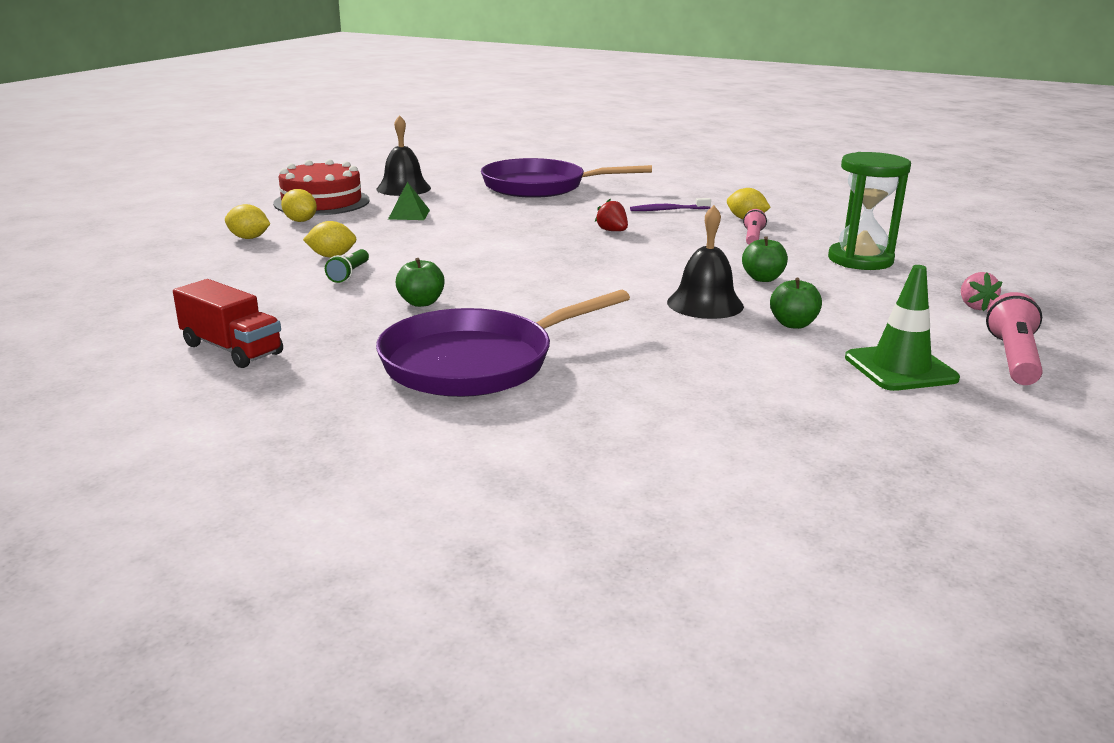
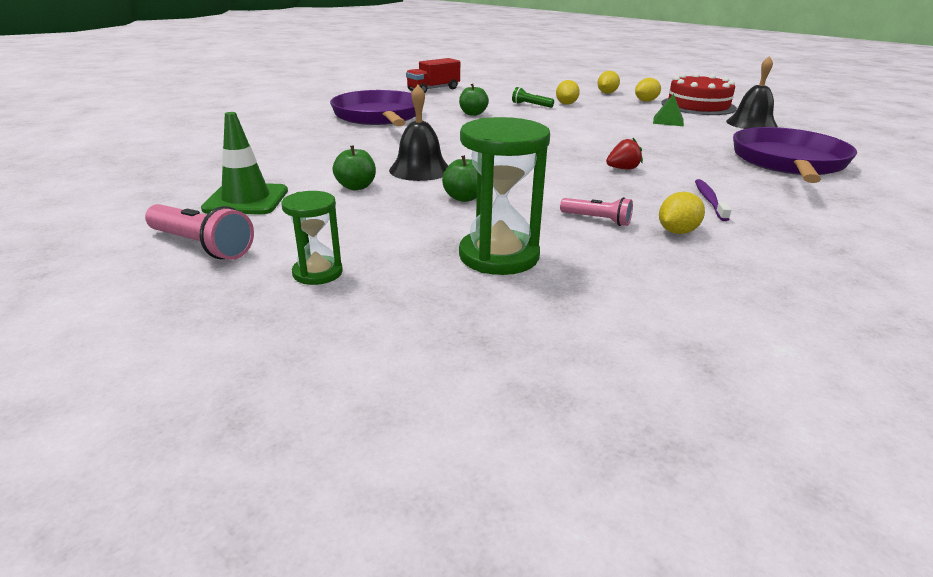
camera: 105 degrees right, 5 degrees up
(974, 306) = (317, 273): pink strawberry -> green hourglass

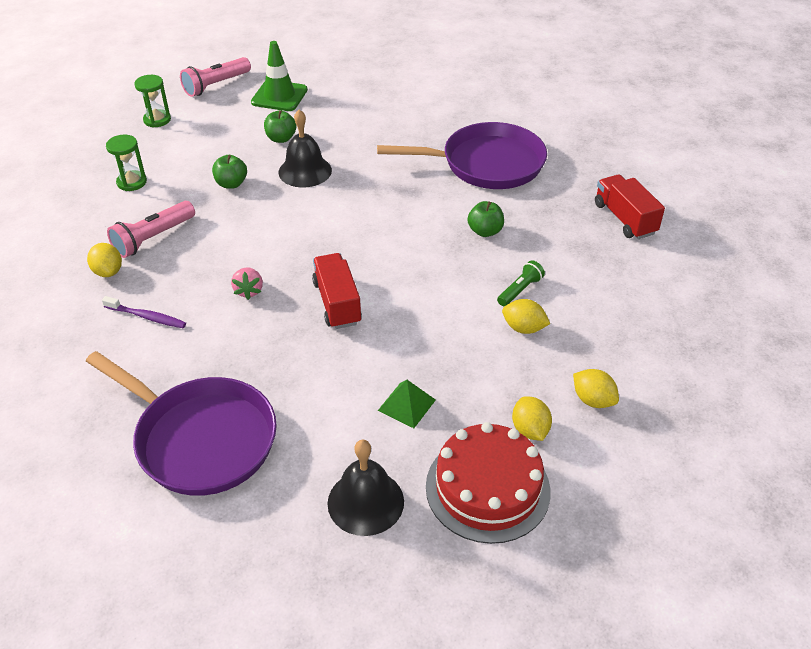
camera: 105 degrees right, 15 degrees up
(499, 256) = (132, 182): green hourglass -> green hourglass, size x0.57
(597, 220) = (153, 238): pink flashlight -> pink flashlight, size x1.63
(599, 142) = (337, 303): none -> red truck
(622, 169) = (249, 291): red strawberry -> pink strawberry

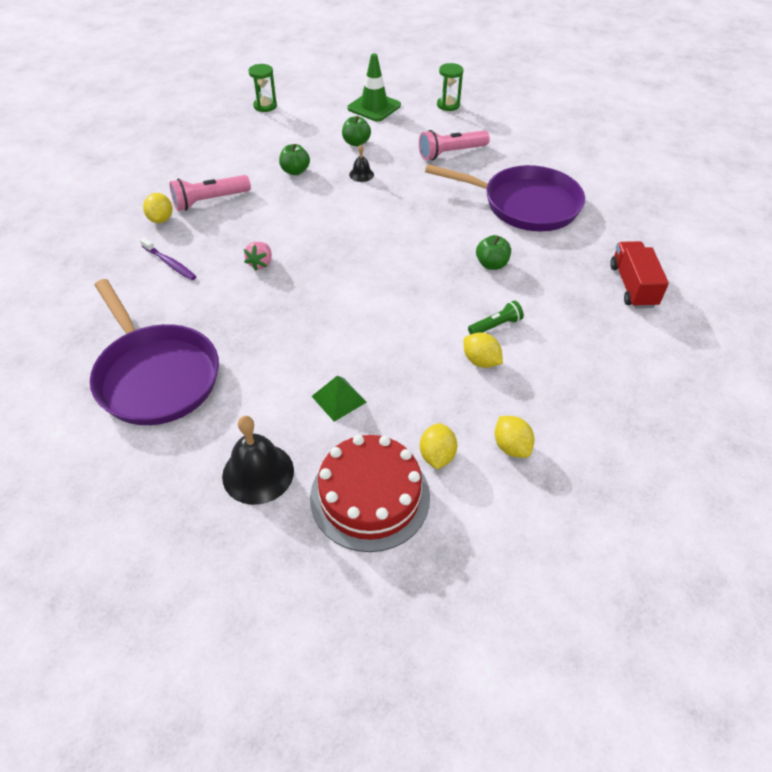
camera: 20 degrees right, 5 degrees up
(132, 182) = (218, 152): green hourglass -> green hourglass (448, 105)
(216, 85) = (327, 87): pink flashlight -> pink flashlight (451, 153)
(305, 171) = (361, 174): black bell -> black bell, size x0.52
(337, 303) = (327, 293): red truck -> none

